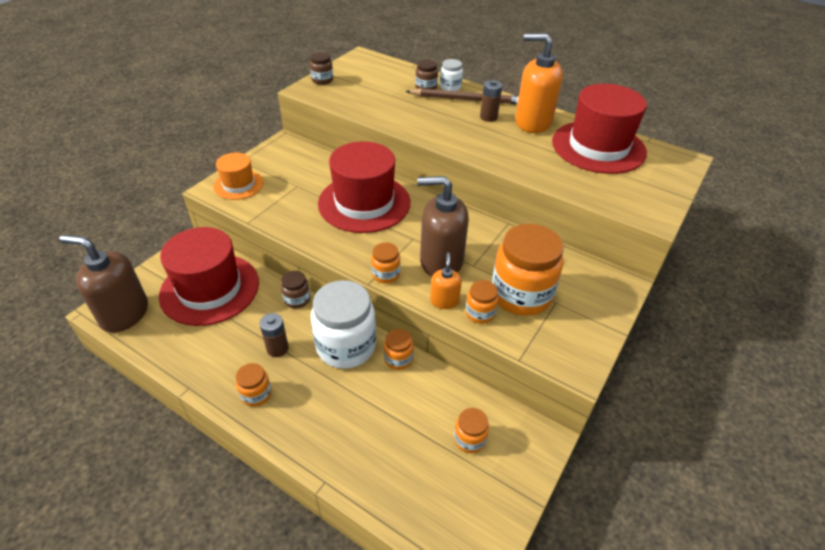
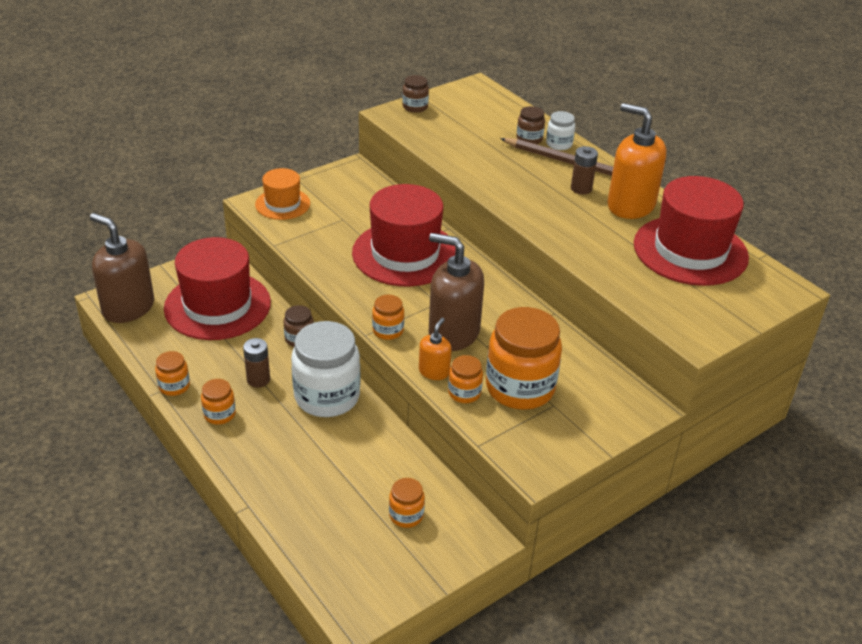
camera: 20 degrees right, 5 degrees down
(398, 359) = (374, 423): orange jar -> orange jar (174, 386)

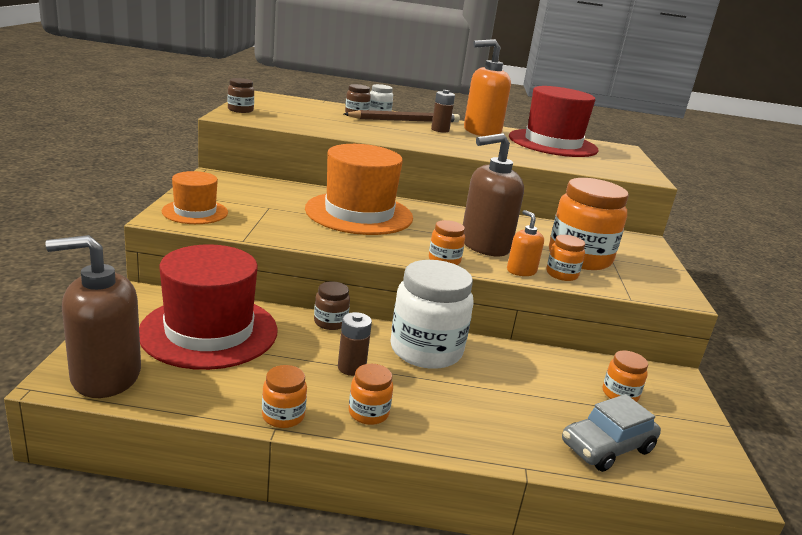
camera: 50 degrees left, 15 degrees down
(321, 534) = (607, 447): none -> grey car
(405, 253) = (359, 213): red hat -> orange hat

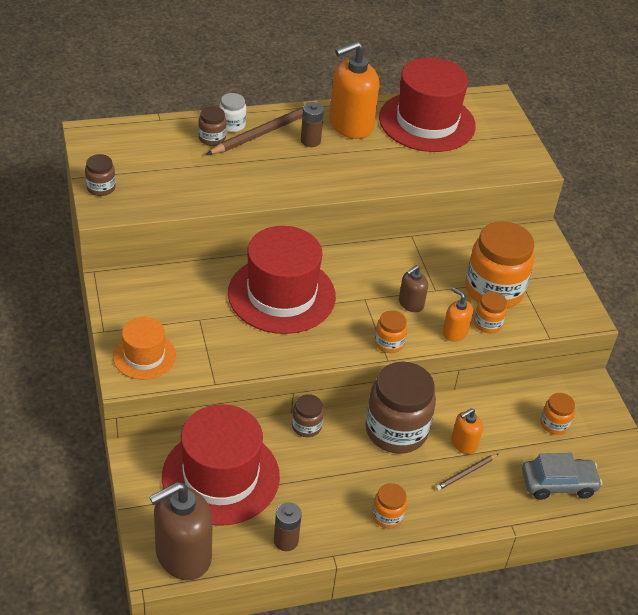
camera: 20 degrees left, 20 degrees up
(283, 416) = (332, 542): orange jar -> none
(351, 368) = (351, 474): brown battery -> brown battery (286, 541)
(359, 213) = (281, 294): orange hat -> red hat
(426, 350) = (396, 430): white jar -> brown jar
(484, 245) = (410, 303): brown soap dispenser -> brown soap dispenser, size x0.50
(489, 404) = (466, 473): none -> brown pencil
(499, 380) = (463, 444): none -> orange soap dispenser
(607, 447) = (558, 484): grey car -> grey car turned 135 degrees counterclockwise

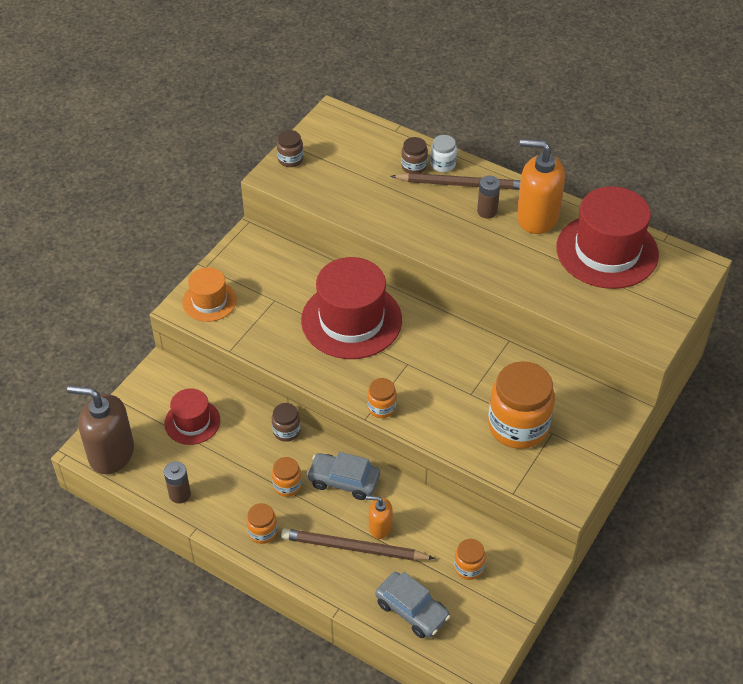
camera: 50 degrees right, 5 degrees up
(220, 476) = (192, 422): red hat -> red hat, size x0.54
(396, 430) = (344, 481): brown jar -> grey car
(410, 303) = (437, 391): brown soap dispenser -> none
(454, 332) = (442, 435): orange soap dispenser -> none
(466, 473) = (354, 548): brown pencil -> brown pencil, size x1.99
(487, 324) = (477, 447): orange jar -> orange jar (287, 485)

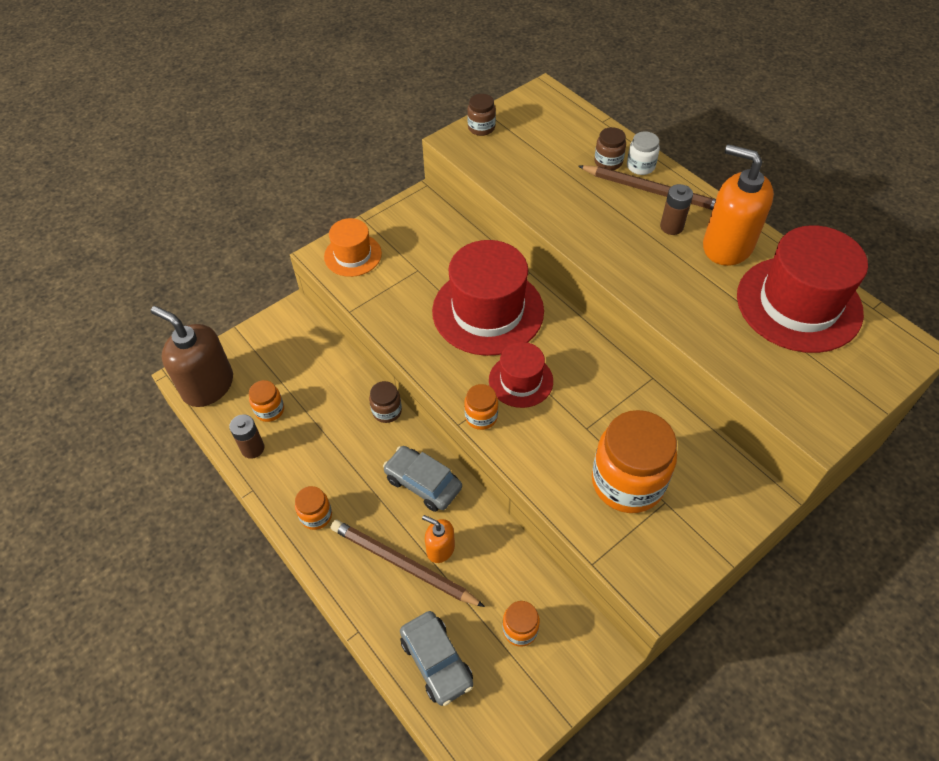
camera: 20 degrees right, 5 degrees up
(192, 422) = (299, 375): red hat -> red hat (520, 380)
(287, 485) = (363, 471): orange jar -> orange jar (269, 410)

